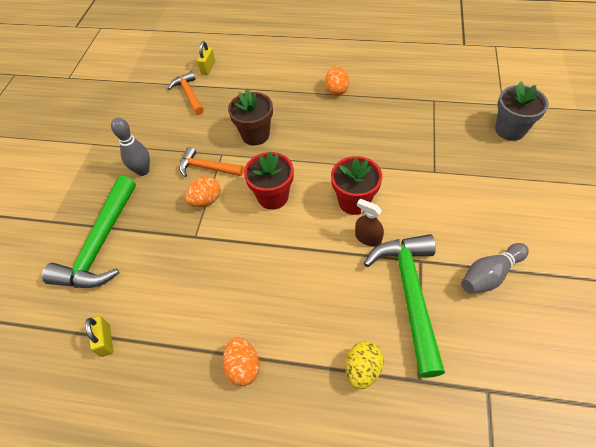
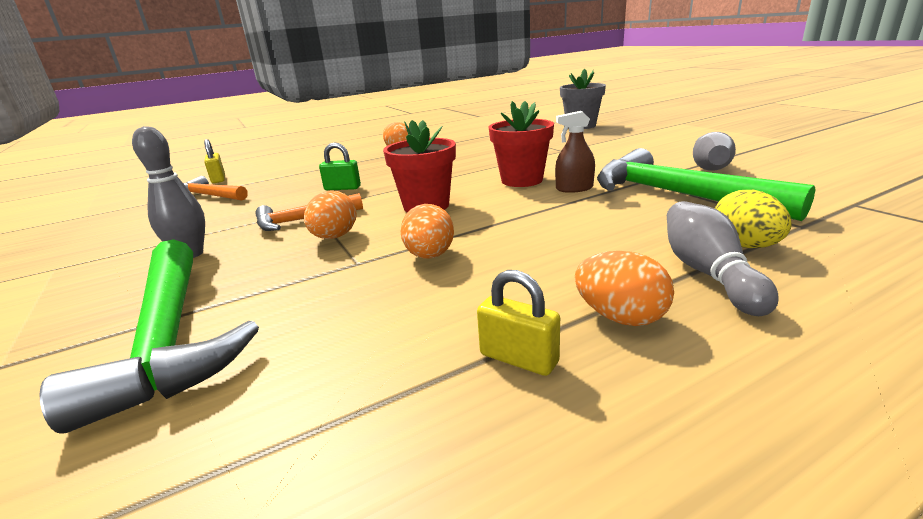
camera: 40 degrees left, 30 degrees down
(105, 340) = (316, 436): yellow padlock -> yellow padlock (519, 358)
(226, 255) = (430, 256): none -> orange egg
(255, 135) = (342, 188): brown flower pot -> green padlock
(314, 372) = (708, 273): none -> grey bowling pin

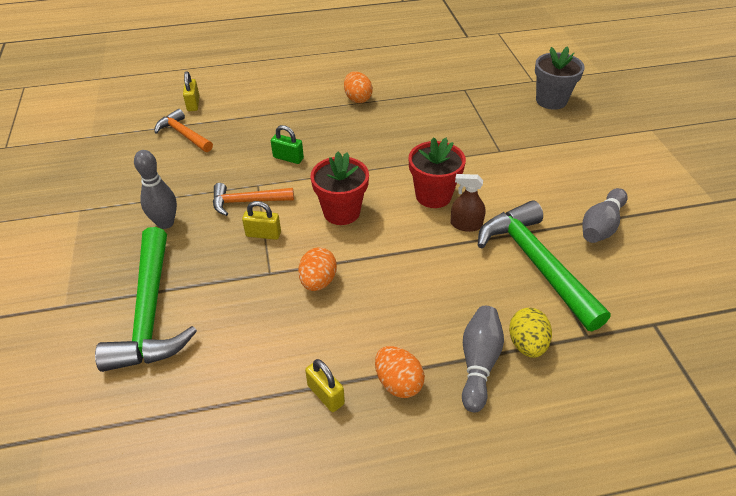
camera: 15 degrees right, 20 degrees up
(334, 237) = (263, 234): orange egg -> yellow padlock

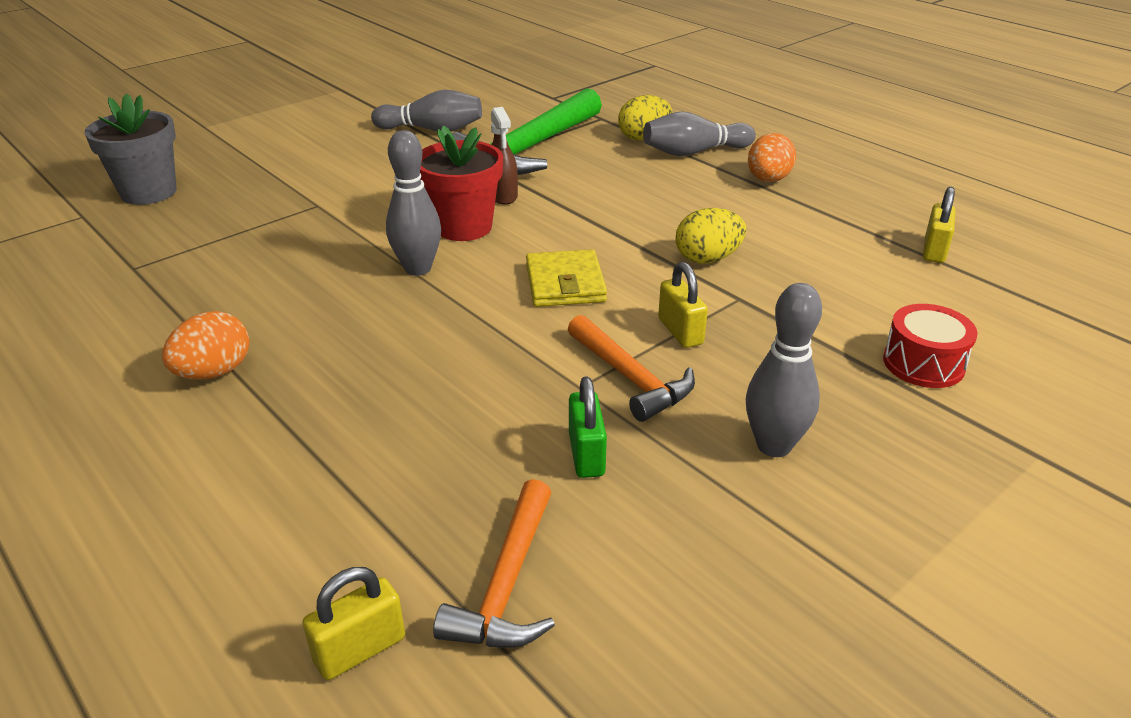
camera: 120 degrees left, 10 degrees down
(150, 312) = (923, 363): green hammer -> red drum
(288, 158) = (476, 383): green padlock -> green padlock (586, 454)
(318, 281) = (707, 259): orange egg -> yellow egg
(326, 394) = (833, 208): yellow padlock -> yellow padlock (934, 250)
(341, 212) = (565, 283): red flower pot -> yellow wallet
(398, 167) = (418, 268): none -> grey bowling pin

